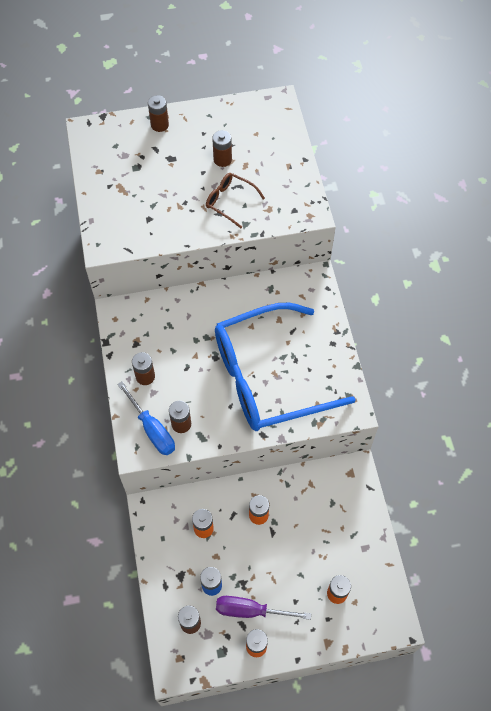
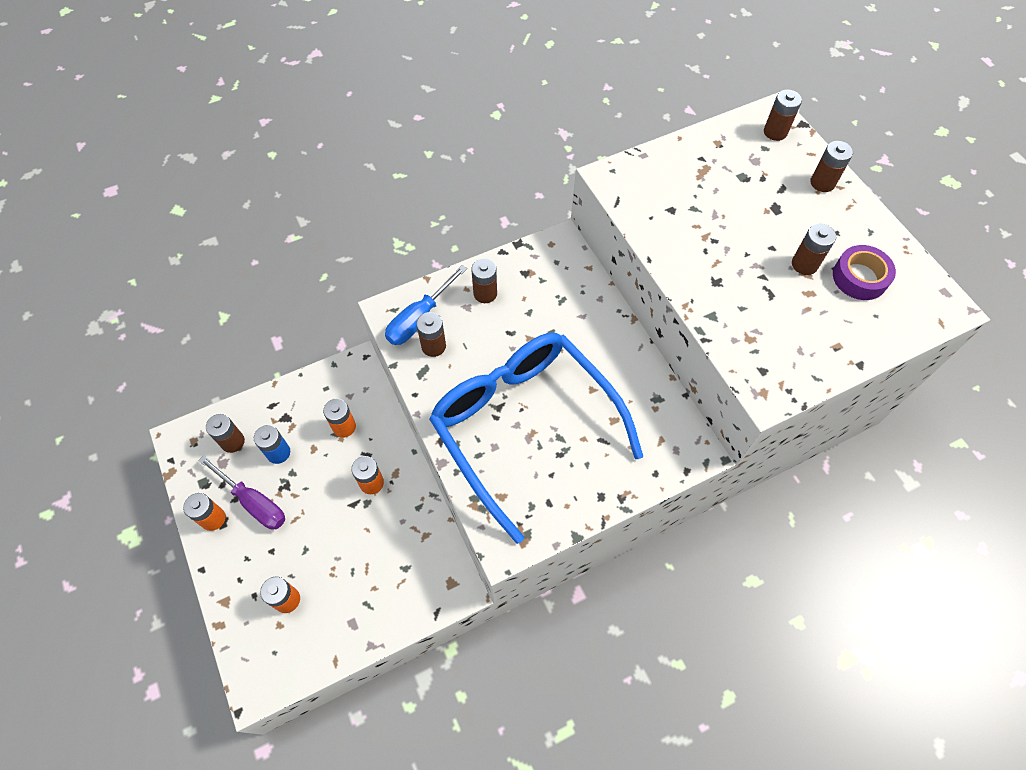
camera: 75 degrees right, 0 degrees up
(103, 134) = (775, 132): none -> brown battery
(230, 201) = (739, 289): brown glasses -> none
(242, 135) = (859, 277): none -> purple tape
(250, 610) = (254, 502): purple screwdriver -> purple screwdriver turned 135 degrees clockwise

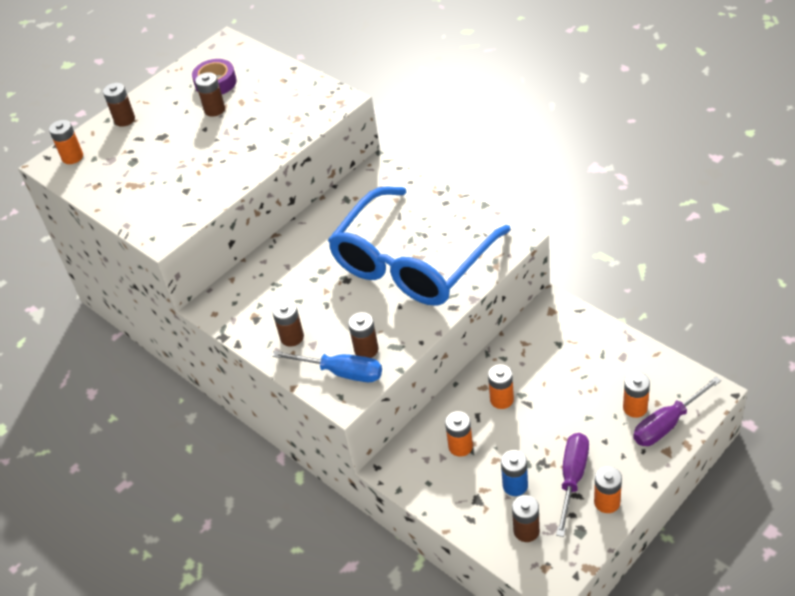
camera: 105 degrees left, 15 degrees down
(251, 620) = (667, 424): none -> purple screwdriver
(775, 132) = (72, 157): brown battery -> orange battery

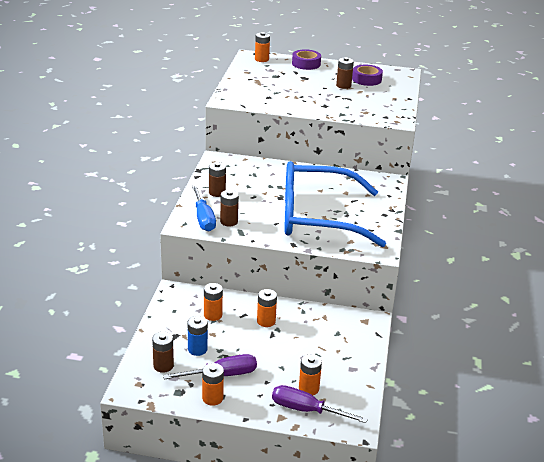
camera: 50 degrees right, 15 degrees down
(124, 120) = (306, 64): brown battery -> purple tape

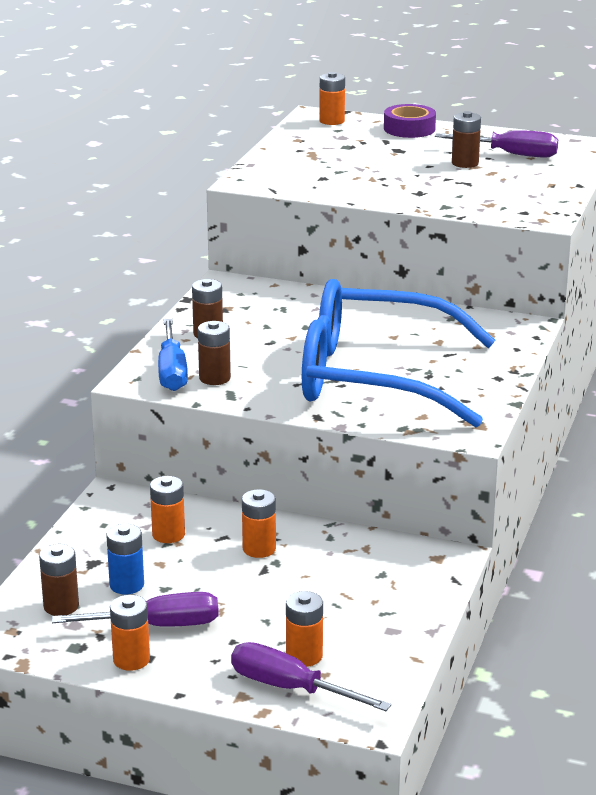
camera: 10 degrees right, 5 degrees down
(366, 79) = (511, 154): purple tape -> purple screwdriver

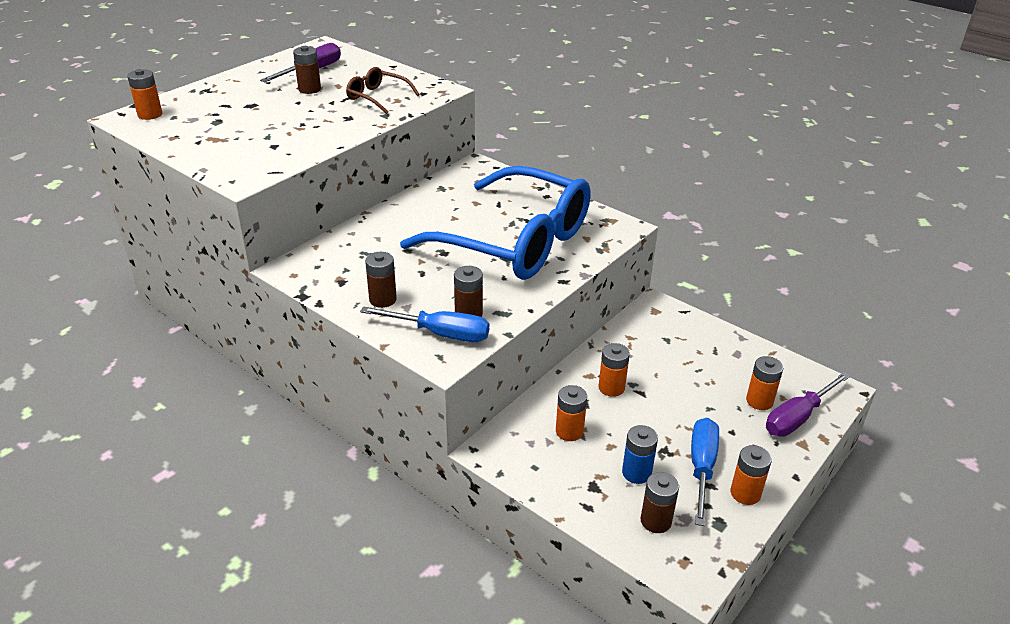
camera: 70 degrees left, 10 degrees up
(158, 626) = (701, 467): purple screwdriver -> blue screwdriver
(374, 377) = (515, 242): blue glasses -> blue glasses turned 90 degrees counterclockwise
(409, 129) = (212, 91): purple tape -> none
(484, 194) = (377, 97): none -> brown glasses

